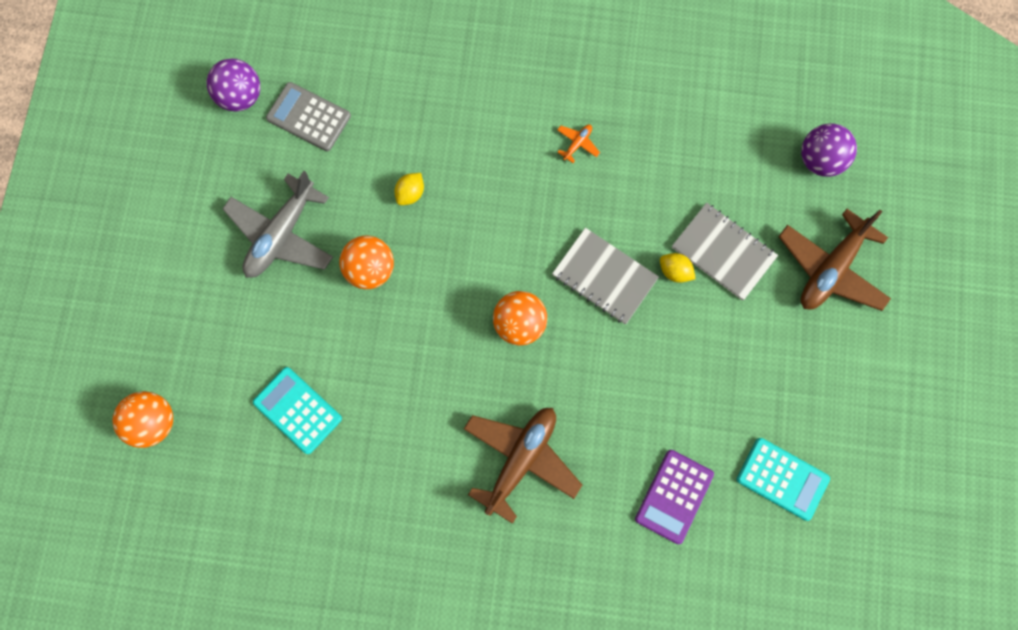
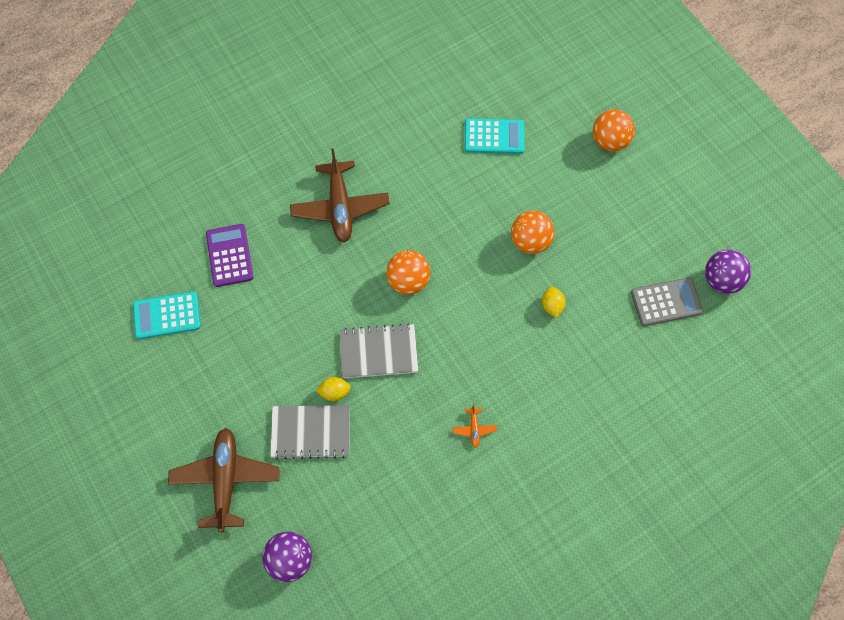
camera: 140 degrees right, 10 degrees down
(154, 422) = (566, 74): orange ball -> orange ball (610, 141)
(282, 234) = (604, 219): grey plane -> none

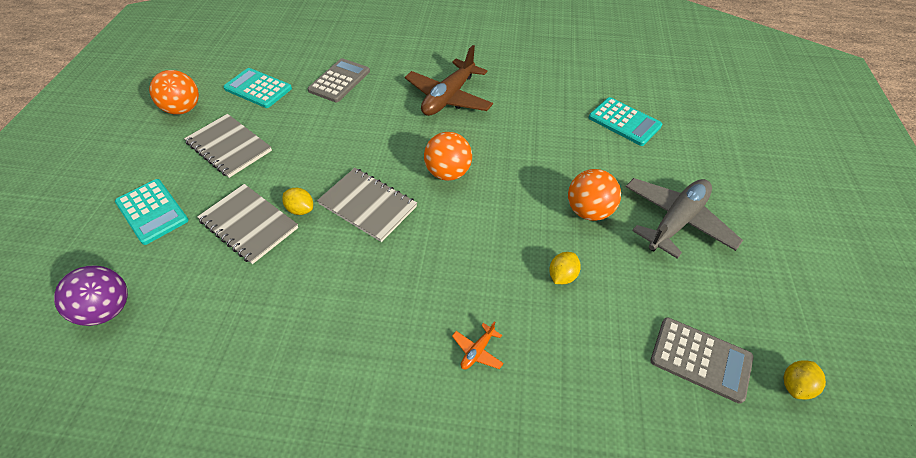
camera: 40 degrees right, 15 degrees down
(214, 386) = (229, 147): none -> grey notebook
(226, 480) = (152, 211): brown plane -> turquoise calculator
(229, 255) = (339, 81): purple calculator -> grey calculator
(474, 429) = (378, 327): orange plane -> orange plane (477, 351)
(590, 208) = (676, 221): none -> grey plane
(610, 141) = (741, 183): orange ball -> orange ball (183, 109)
(721, 280) = (795, 385): purple ball -> yellow lemon

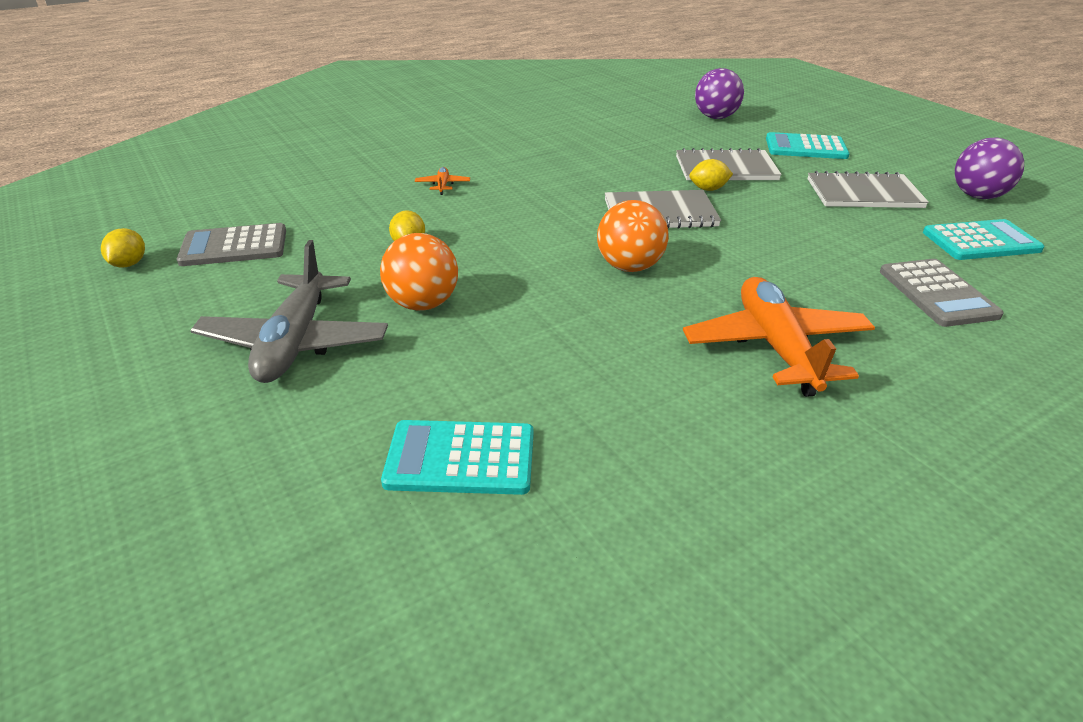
camera: 140 degrees right, 15 degrees down
(183, 109) = (977, 196): orange ball -> purple ball
(448, 97) = (776, 347): brown plane -> orange plane

